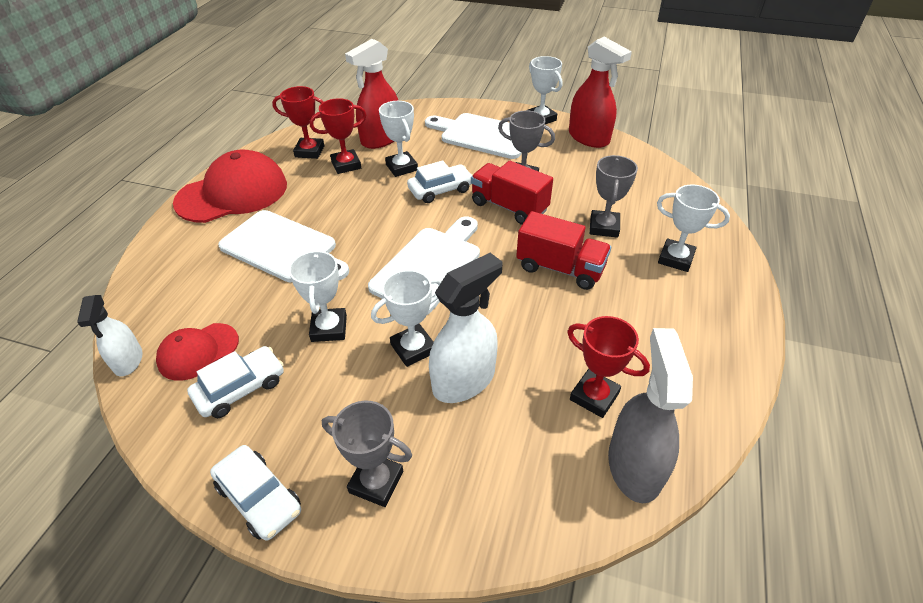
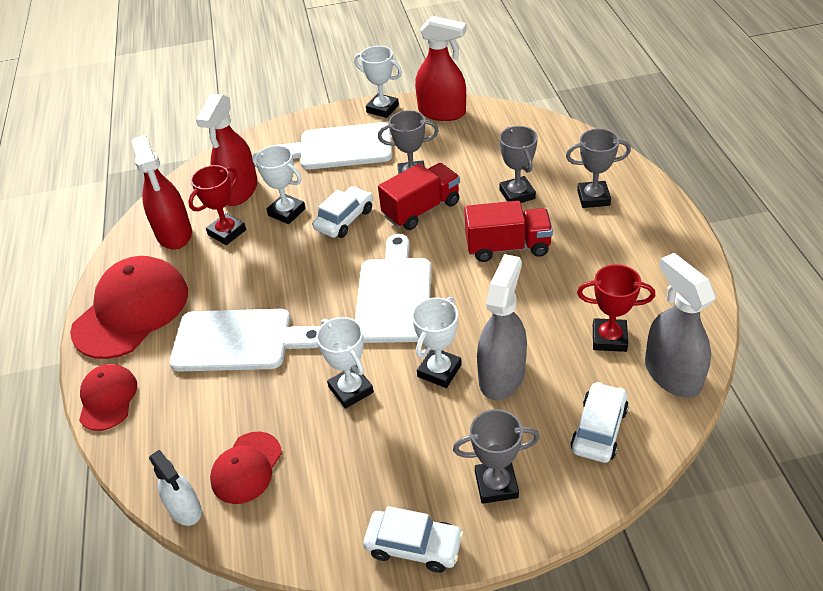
camera: 25 degrees left, 0 degrees up
(160, 249) = (108, 398): none -> red cap
(240, 388) = (317, 476): white car -> white car (599, 429)
(309, 151) = (174, 234): red trophy -> red spray bottle
(464, 380) = (502, 375): white spray bottle -> grey spray bottle
(509, 207) = (421, 209): red truck -> red truck turned 135 degrees clockwise
(675, 258) = (593, 198): white trophy -> grey trophy

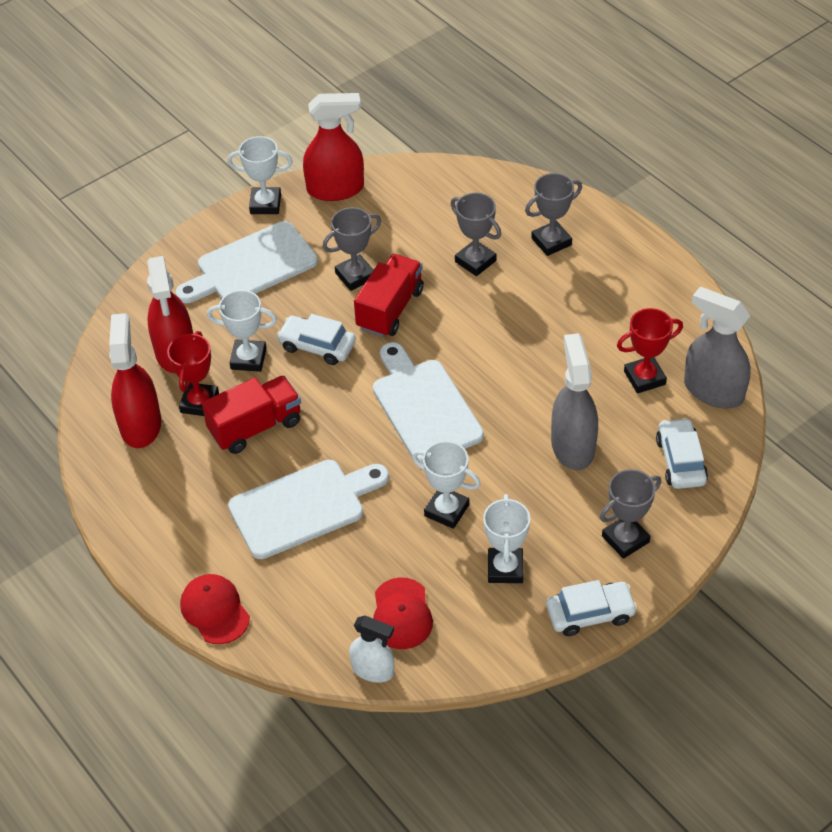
camera: 30 degrees left, 5 degrees up
(131, 311) = (164, 520): red cap -> none
(174, 234) = (140, 424): red spray bottle -> red spray bottle turned 135 degrees counterclockwise
(344, 219) = (317, 346): white car -> white car turned 75 degrees counterclockwise
(439, 371) = (515, 462): white trophy -> white trophy (505, 568)
(507, 247) = (501, 320): red truck -> red truck (255, 427)

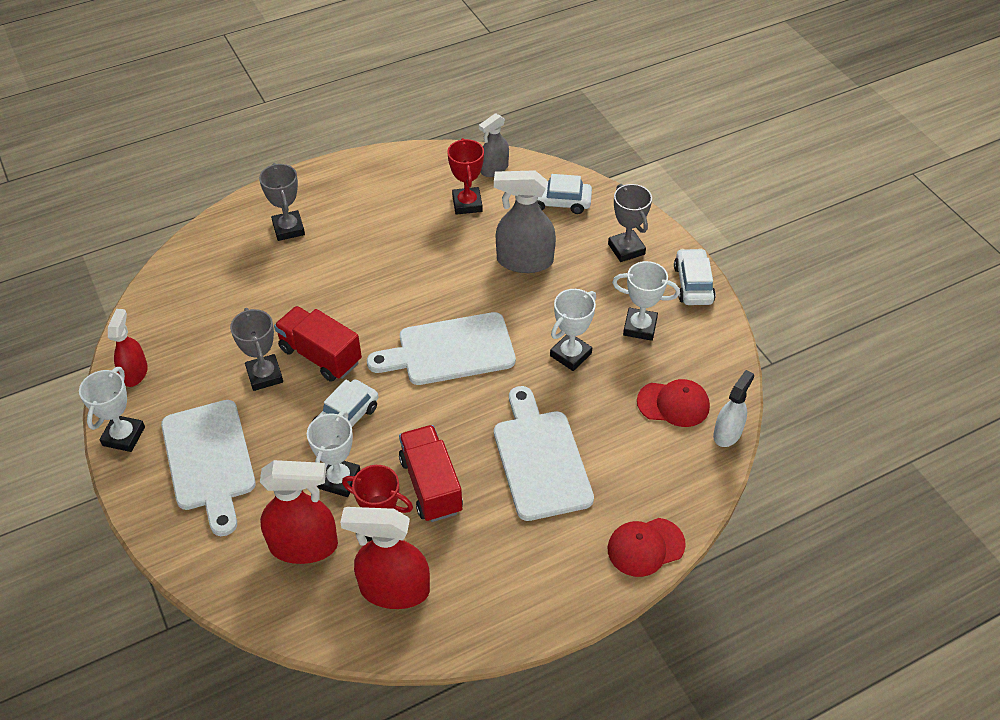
camera: 80 degrees left, 0 degrees up
(336, 189) = (135, 373): red spray bottle -> red spray bottle, size x0.61
(475, 261) = (288, 284): grey trophy -> none
(713, 391) = (494, 169): grey spray bottle -> grey spray bottle, size x0.61

